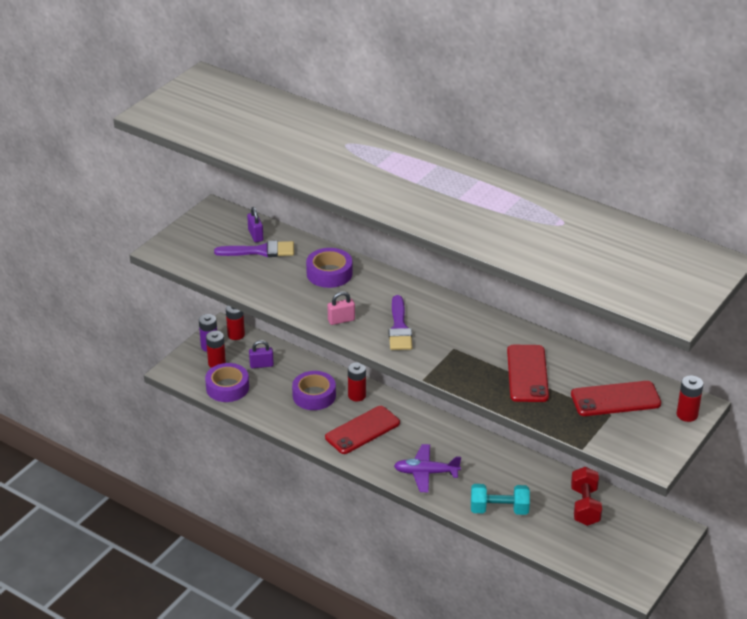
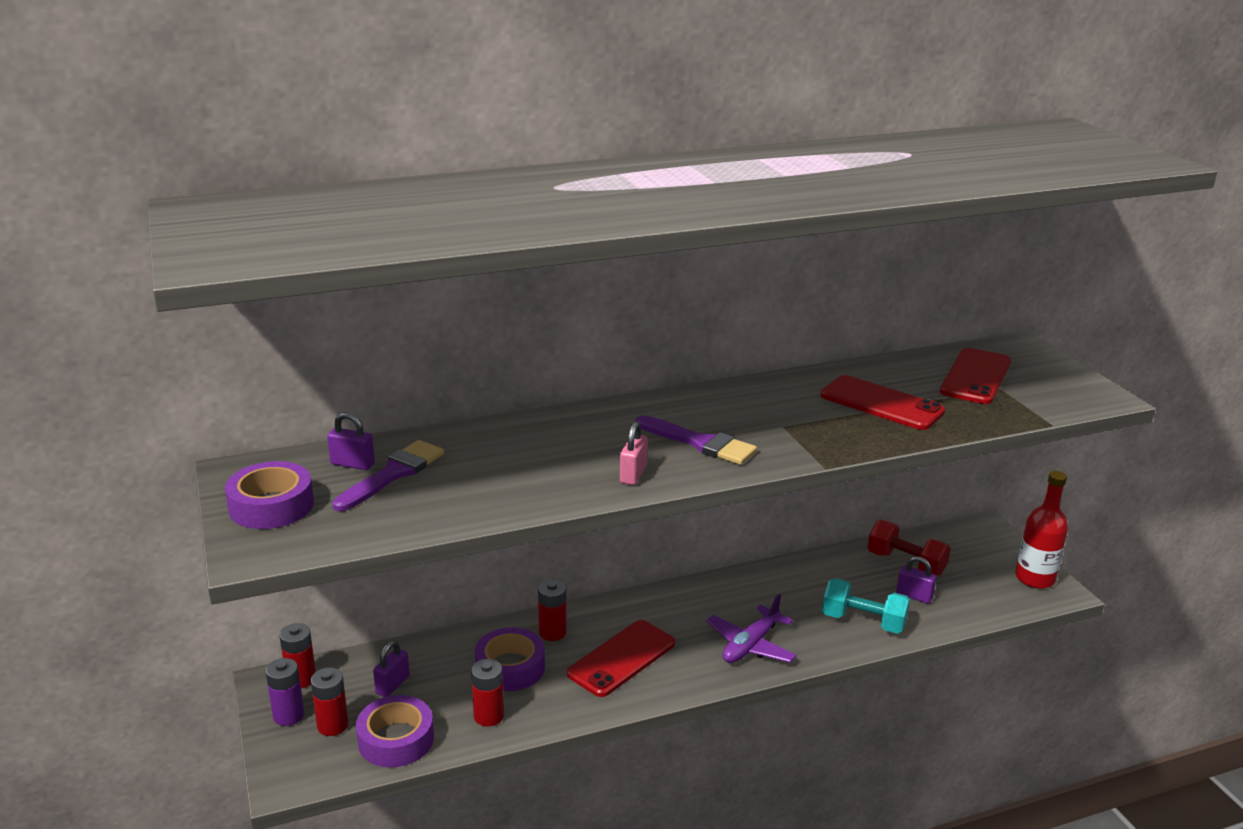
camera: 55 degrees left, 10 degrees down
(329, 273) = (521, 445): purple tape -> purple tape (271, 506)
(362, 430) = (622, 658): red phone -> red phone turned 45 degrees clockwise
(499, 509) = (863, 622): turquoise dumbbell -> turquoise dumbbell turned 75 degrees clockwise
(551, 522) = (914, 596): none -> purple padlock
(637, 572) = (1035, 578): none -> red bottle
(687, 414) = (1034, 354): red battery -> red battery (489, 716)

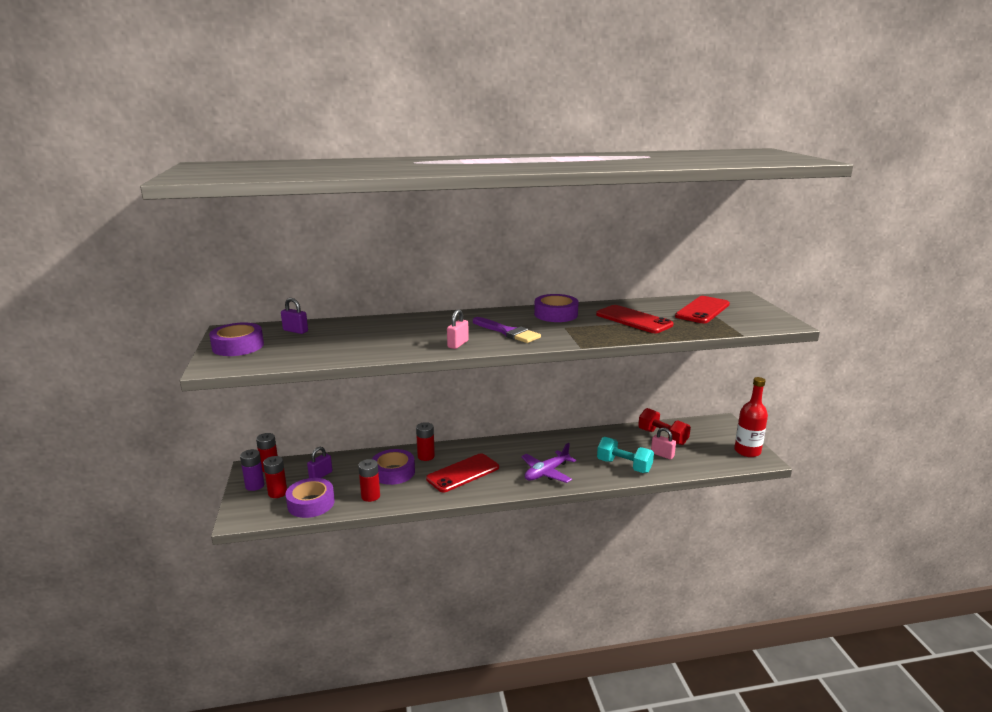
camera: 10 degrees right, 5 degrees down
(393, 474) = (316, 336): purple brush -> none
(759, 399) = (556, 314): none -> purple tape
(914, 596) = (662, 455): purple padlock -> pink padlock

